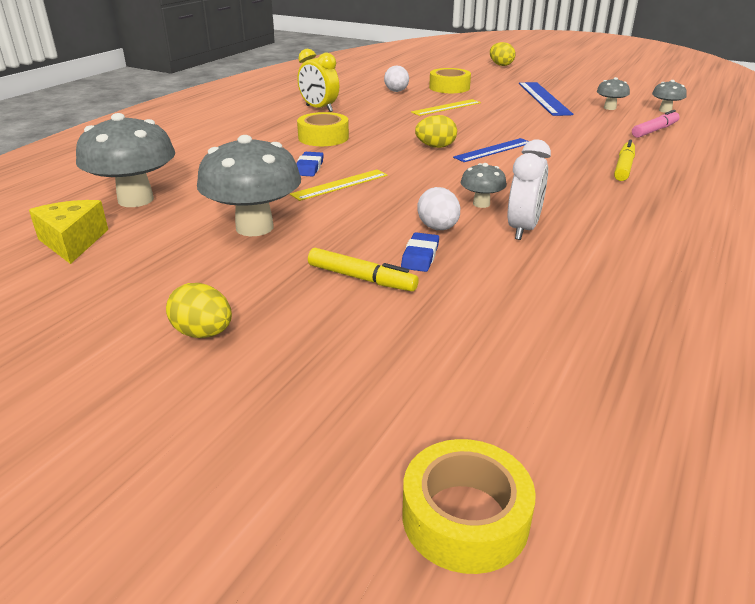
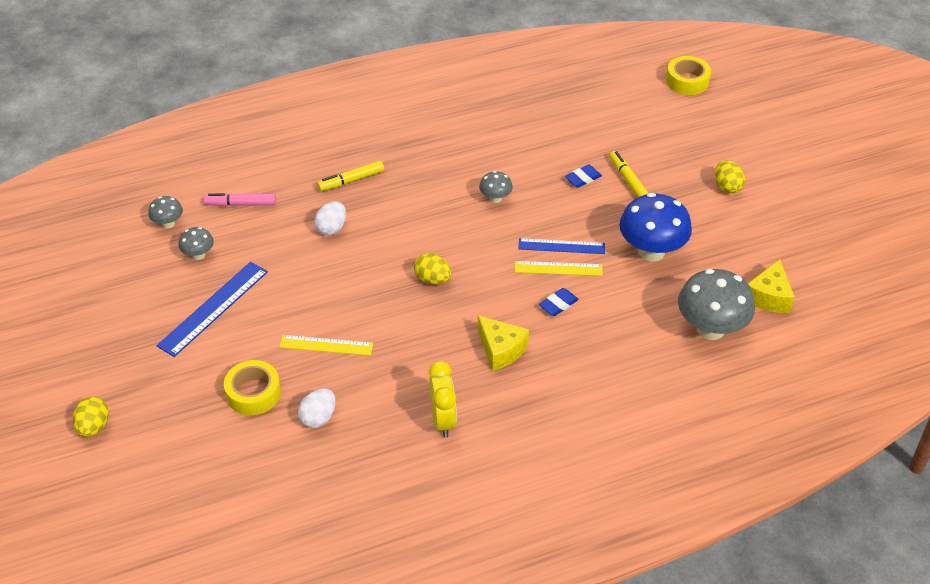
camera: 140 degrees left, 15 degrees up
(254, 227) = (651, 251): grey mushroom -> blue mushroom
(323, 137) = (501, 350): yellow tape -> yellow cheese
(438, 228) = (547, 193): white egg -> white egg (332, 228)
(493, 150) = (399, 249): blue ruler -> blue ruler (561, 246)
(523, 229) = (503, 167): white clock -> none

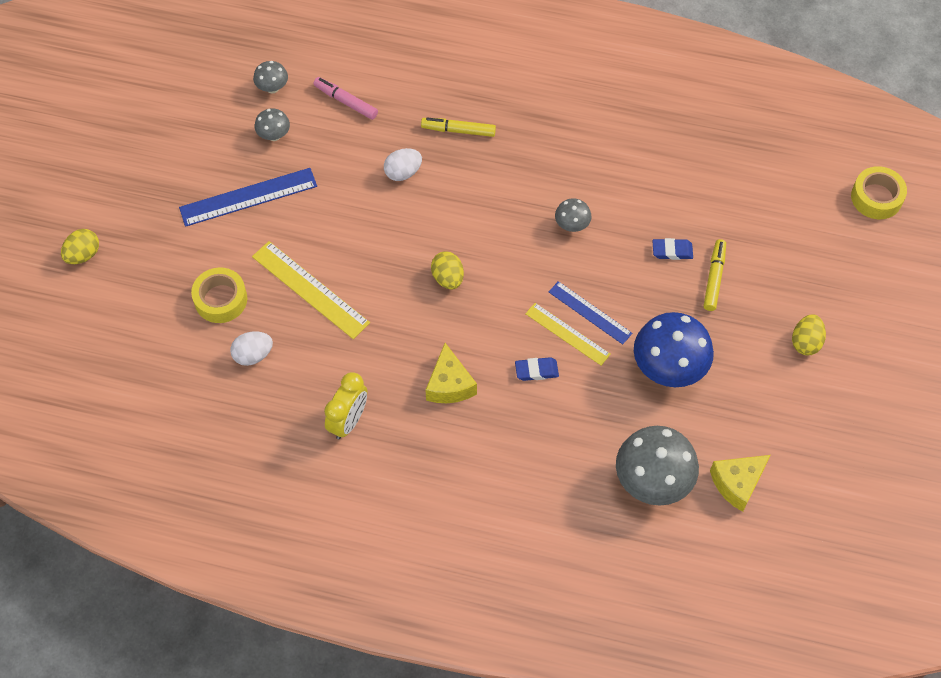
camera: 35 degrees right, 15 degrees up
(326, 345) = (310, 289): yellow ruler -> yellow ruler, size x1.53

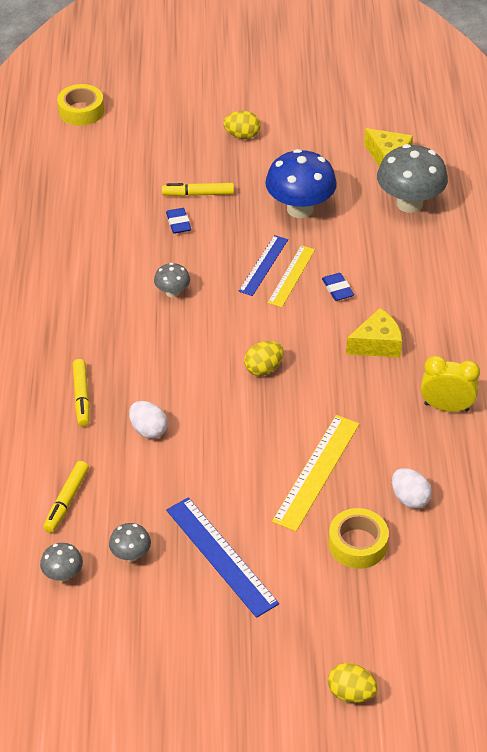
camera: 105 degrees left, 15 degrees down
(346, 101) = (66, 501): pink marker -> yellow marker

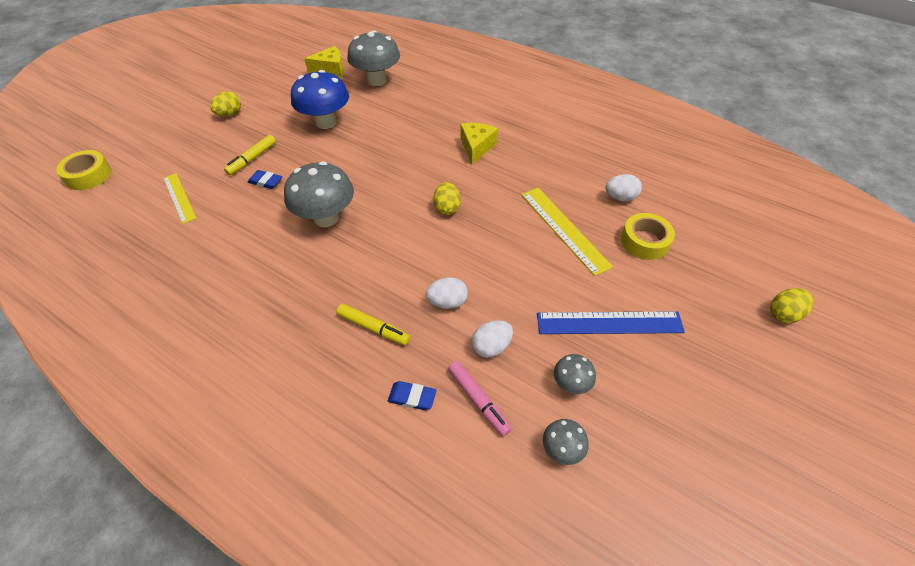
camera: 55 degrees left, 5 degrees up
(66, 501) = (478, 400): yellow marker -> pink marker
(125, 483) = (491, 347): none -> white egg
(172, 292) = (326, 218): grey mushroom -> grey mushroom, size x2.05
(263, 265) = (354, 161): blue ruler -> none
(291, 276) = (378, 154): yellow ruler -> yellow ruler (179, 198)
(337, 289) = (412, 141): blue eraser -> blue eraser (412, 397)
(446, 407) = (555, 145): yellow clock -> none

